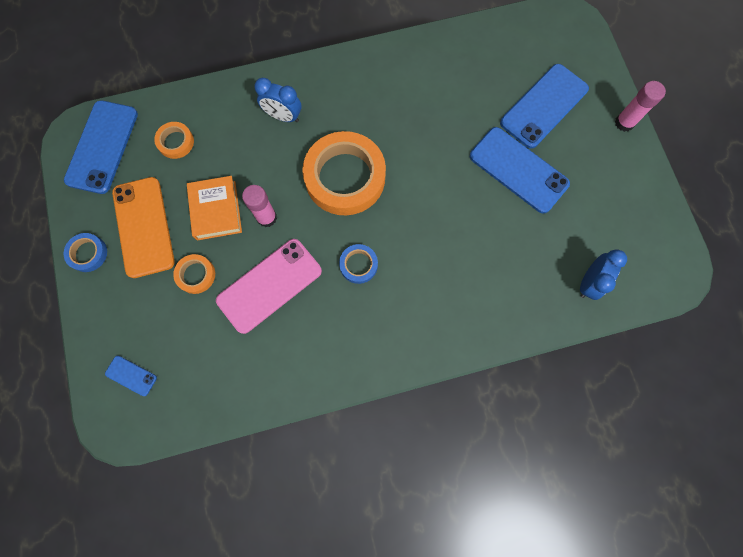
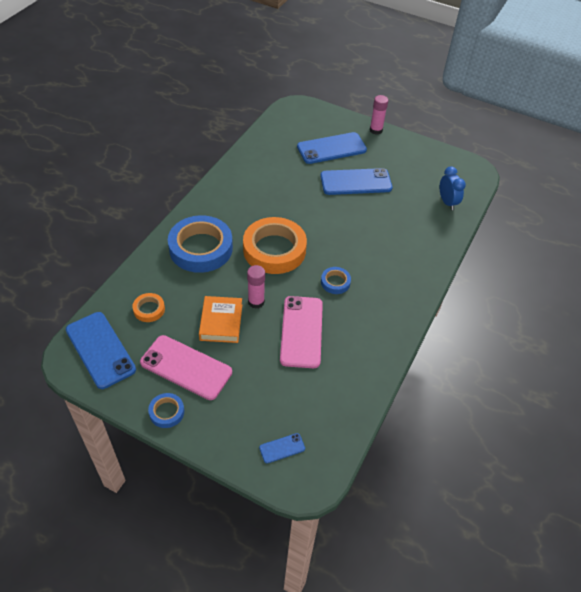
camera: 50 degrees left, 25 degrees down
(144, 227) = (186, 367): orange phone -> pink phone
(196, 275) = (252, 363): orange tape -> none
(216, 210) = (221, 322): orange book -> orange book turned 60 degrees clockwise
(283, 116) = (201, 248): blue clock -> blue tape
(543, 106) = (331, 148): blue phone -> blue phone turned 75 degrees clockwise

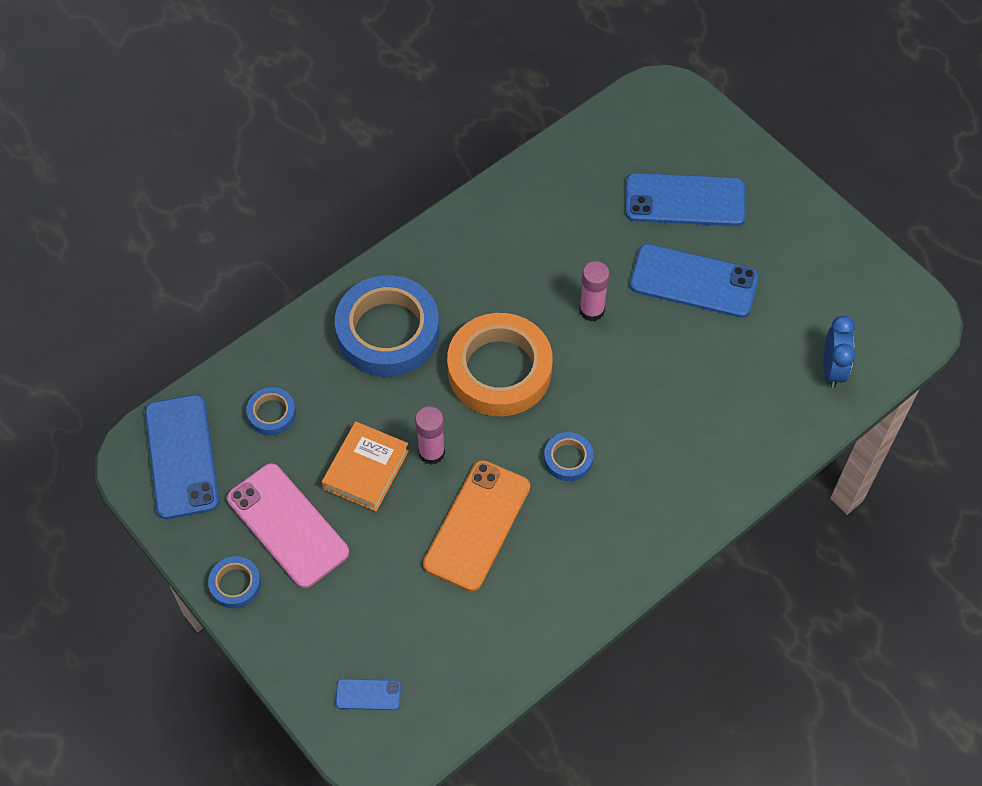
camera: 25 degrees right, 10 degrees up
(149, 309) = (272, 413): orange tape -> blue tape
(301, 331) = (477, 525): pink phone -> orange phone
(376, 130) = (783, 183): pink glue stick -> pink glue stick (591, 310)

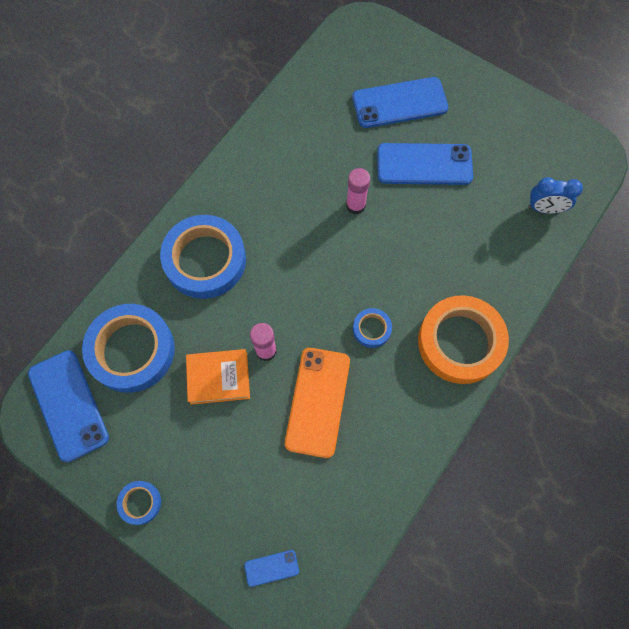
camera: 15 degrees left, 10 degrees up
(272, 413) = (131, 350): blue tape -> blue tape, size x2.20
(288, 525) = (169, 441): pink phone -> none
(366, 470) = (219, 378): orange book -> orange book turned 75 degrees clockwise
(499, 370) = (299, 270): orange tape -> orange tape (460, 342)
(832, 369) = (544, 208): blue clock -> blue clock turned 105 degrees clockwise

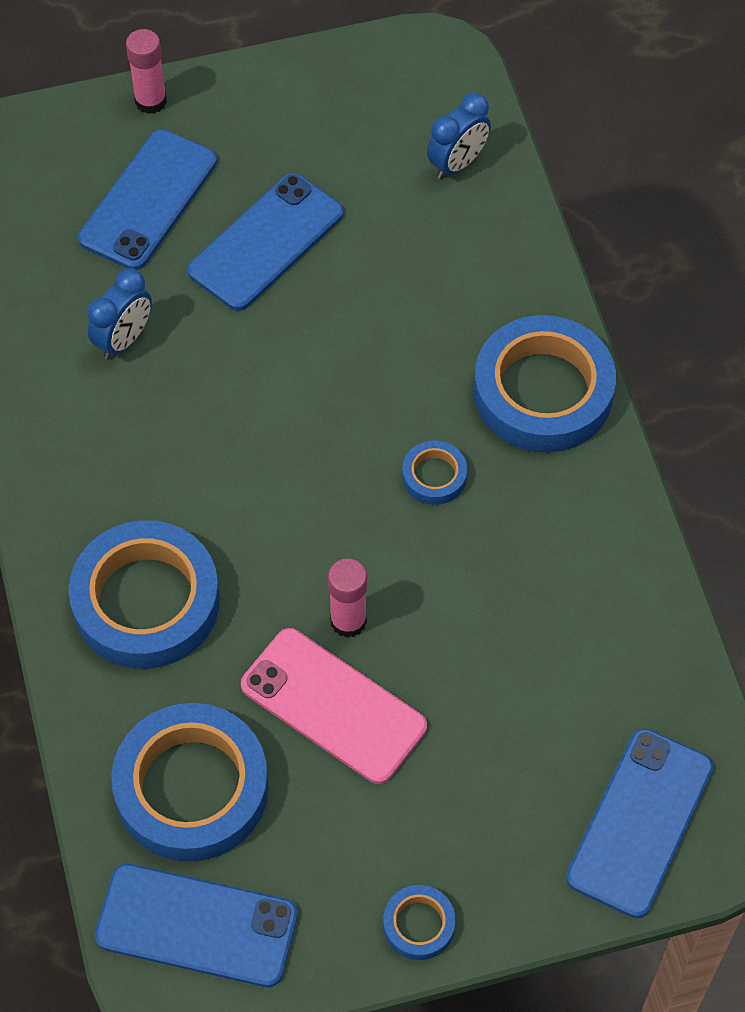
camera: 50 degrees left, 10 degrees down
(219, 378) = (333, 706): orange book -> pink phone
(271, 568) = (640, 822): blue phone -> blue phone, size x2.19
(318, 402) = (474, 610): orange phone -> none
(323, 149) = (124, 339): none -> blue clock
(355, 205) = (245, 364): pink glue stick -> pink glue stick (150, 101)
(460, 342) = (543, 392): orange tape -> blue tape

